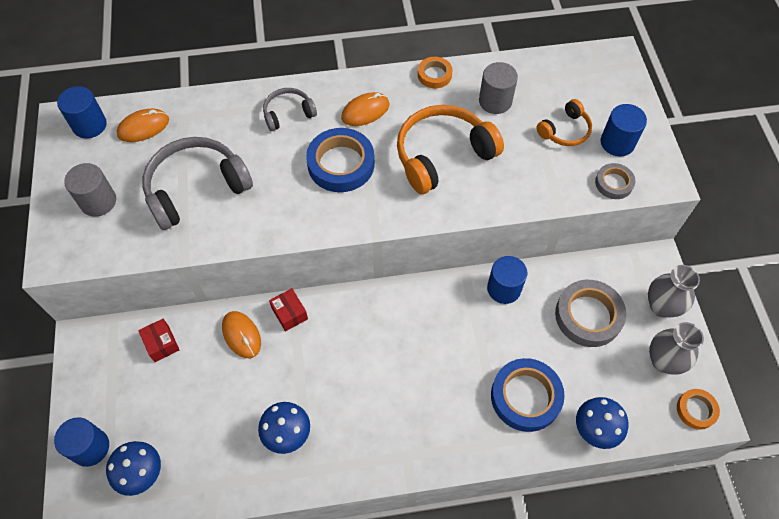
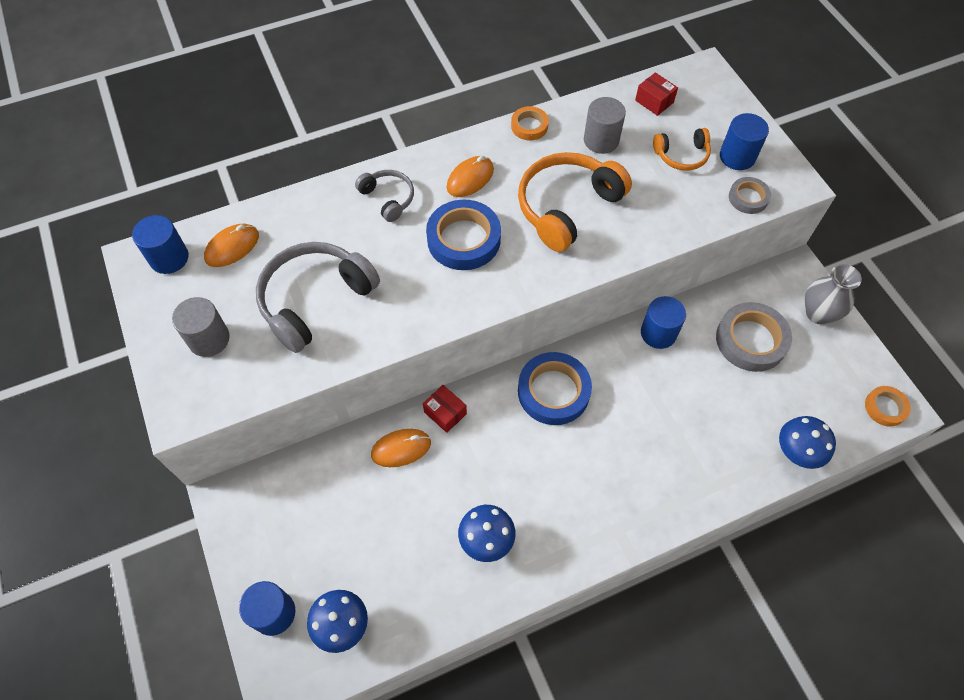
camera: 15 degrees left, 0 degrees up
(162, 344) = (316, 480): red box -> red box (654, 101)
(241, 335) = (401, 448): orange mouse -> orange mouse turned 60 degrees counterclockwise
(288, 113) = (388, 198): grey headphones -> grey headphones turned 90 degrees clockwise
(525, 397) = (717, 437): blue tape -> blue tape (553, 391)
(565, 131) = (682, 155): orange headphones -> orange headphones turned 45 degrees clockwise
(664, 361) = (838, 367): grey vase -> none

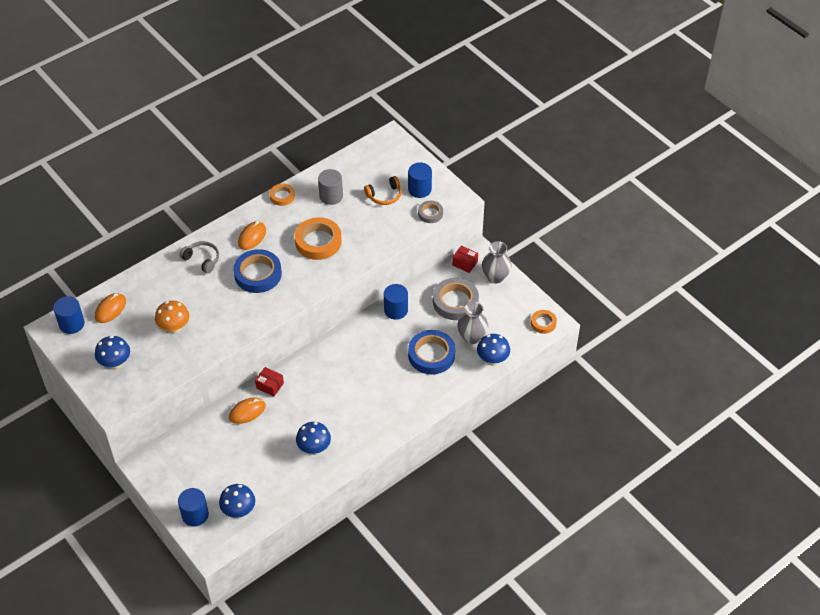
camera: 15 degrees left, 10 degrees down
(209, 339) = (115, 364): grey cylinder -> blue mushroom
(315, 300) = (174, 328): grey headphones -> orange mushroom
(553, 391) = (336, 358): blue tape -> blue tape (431, 355)
(567, 207) = (318, 242): orange headphones -> orange tape
(654, 101) = (360, 164): red box -> red box (465, 263)
(768, 405) = (472, 337): none -> grey vase

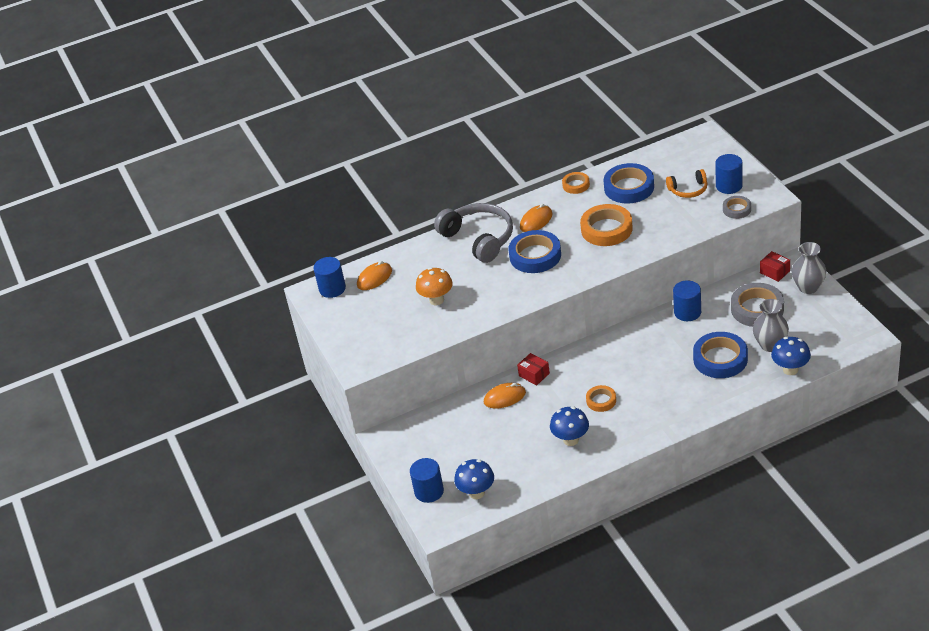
camera: 20 degrees right, 10 degrees down
(115, 364) = (369, 328): blue mushroom -> none
(202, 259) = (479, 239): grey headphones -> grey headphones, size x1.87
(331, 196) = (629, 187): grey cylinder -> blue tape
(543, 323) = (857, 337): orange tape -> orange tape (601, 400)

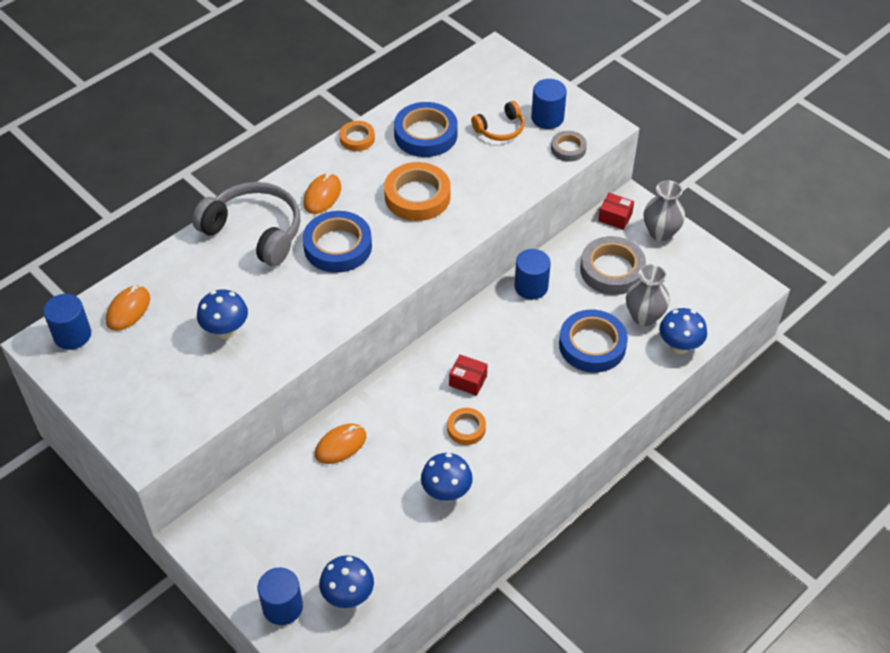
camera: 25 degrees left, 10 degrees up
(436, 300) = (226, 331): orange mushroom -> blue mushroom
(534, 374) = (368, 405): red box -> red box (468, 381)

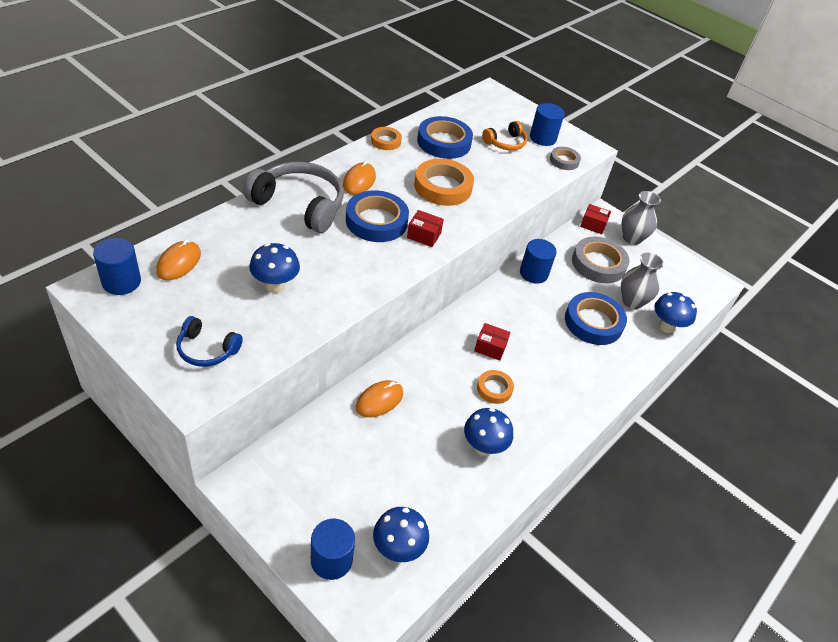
camera: 10 degrees left, 5 degrees down
(157, 405) = (207, 350): none -> blue headphones
(389, 261) = (424, 235): none -> red box

